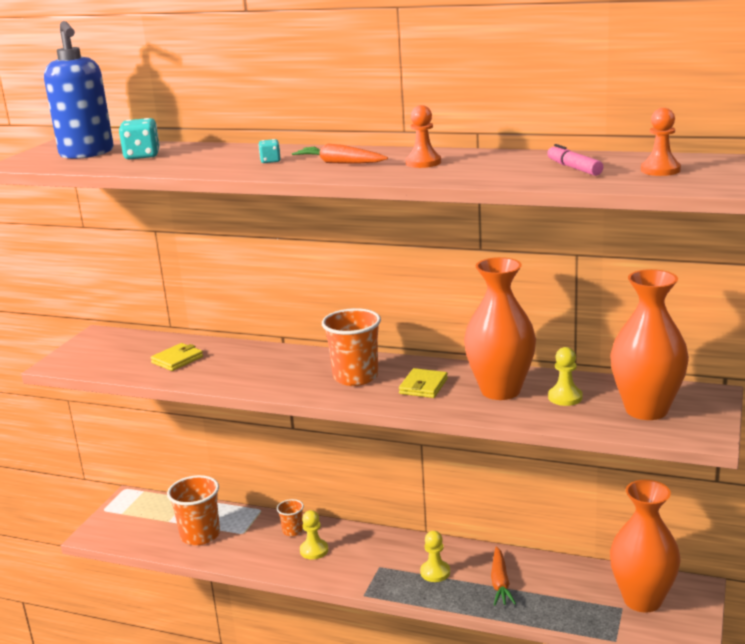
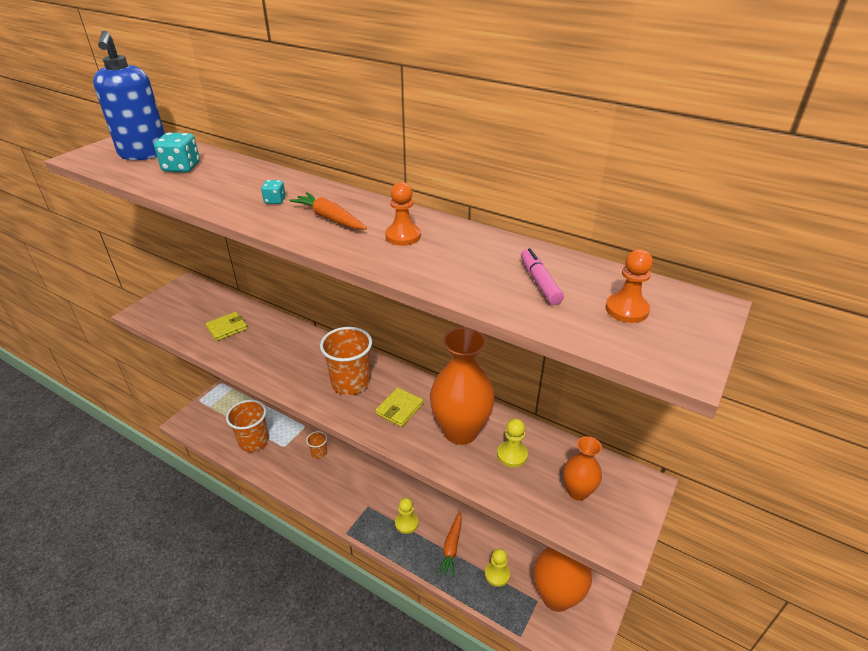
camera: 10 degrees right, 15 degrees up
(314, 550) = (327, 477): yellow pawn -> yellow pawn (497, 574)
(646, 410) = (577, 492): orange vase -> orange vase, size x0.54

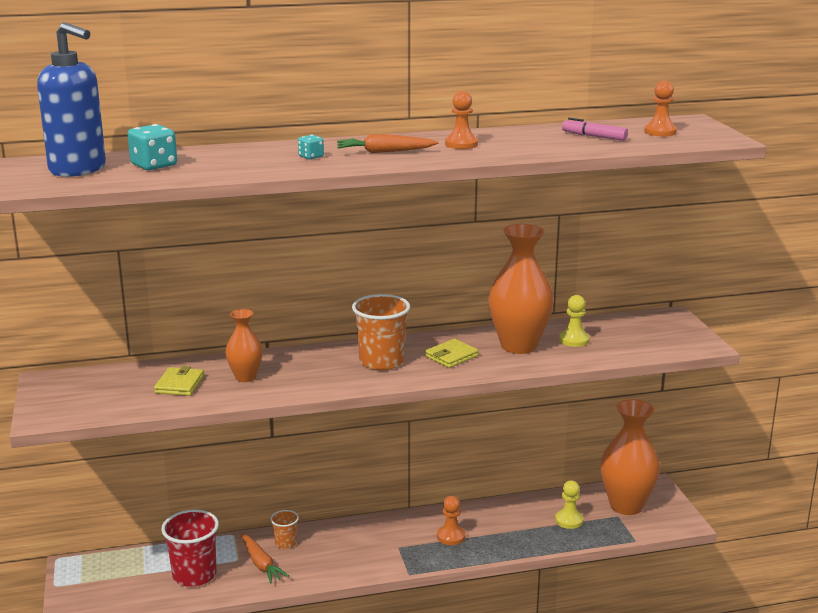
camera: 45 degrees left, 15 degrees down
(254, 441) = (194, 575): orange cup -> red cup
(399, 409) = (451, 356): yellow wallet -> yellow wallet turned 60 degrees clockwise
(406, 523) = (451, 536): yellow pawn -> orange pawn
(451, 547) = (511, 527): orange carrot -> orange carrot (261, 564)
(577, 492) = (642, 336): orange vase -> orange vase (245, 377)

